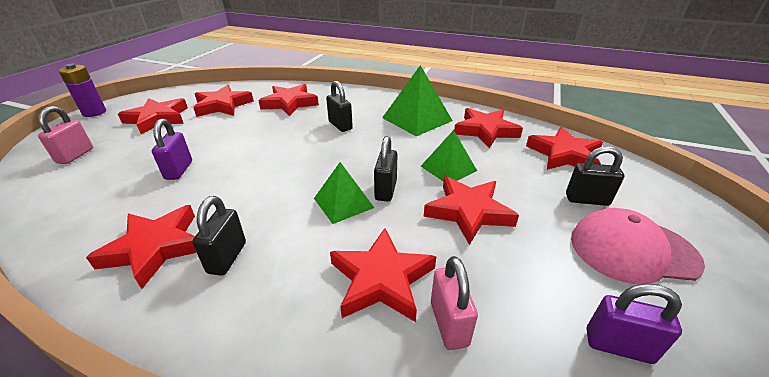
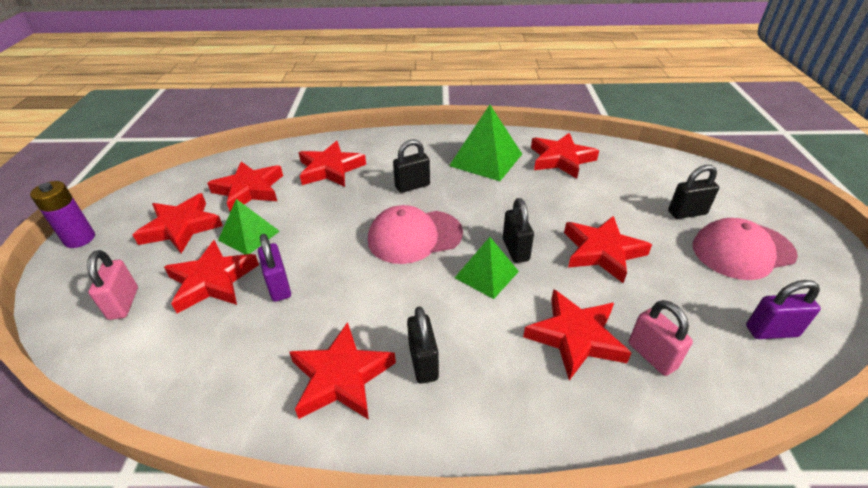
camera: 20 degrees left, 5 degrees up
(309, 160) = (414, 236): none -> pink cap
(340, 125) = (412, 186): black padlock -> black padlock turned 60 degrees counterclockwise
(448, 168) = (555, 210): green pyramid -> green pyramid (249, 235)
(564, 155) = (644, 170): red star -> red star (212, 280)

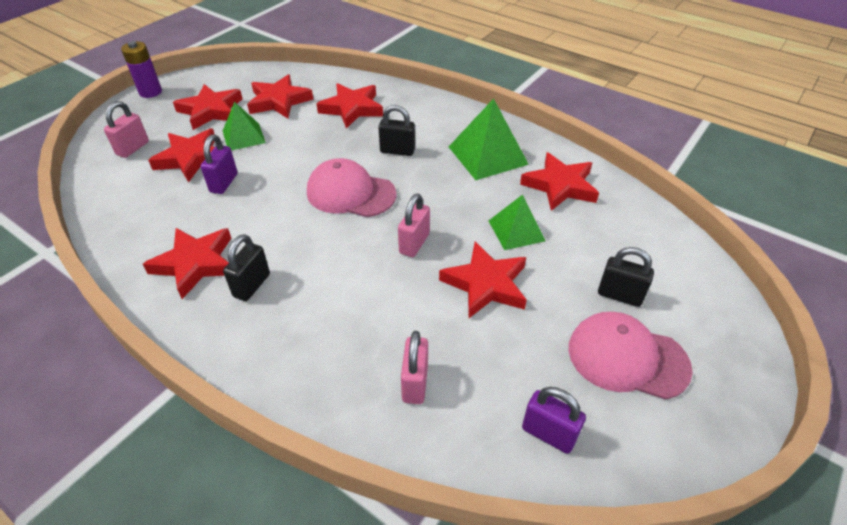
camera: 35 degrees right, 5 degrees up
(486, 274) = (368, 250): green pyramid -> green pyramid (516, 230)
(515, 250) = (414, 243): black padlock -> pink padlock
(575, 337) = (375, 333): red star -> none

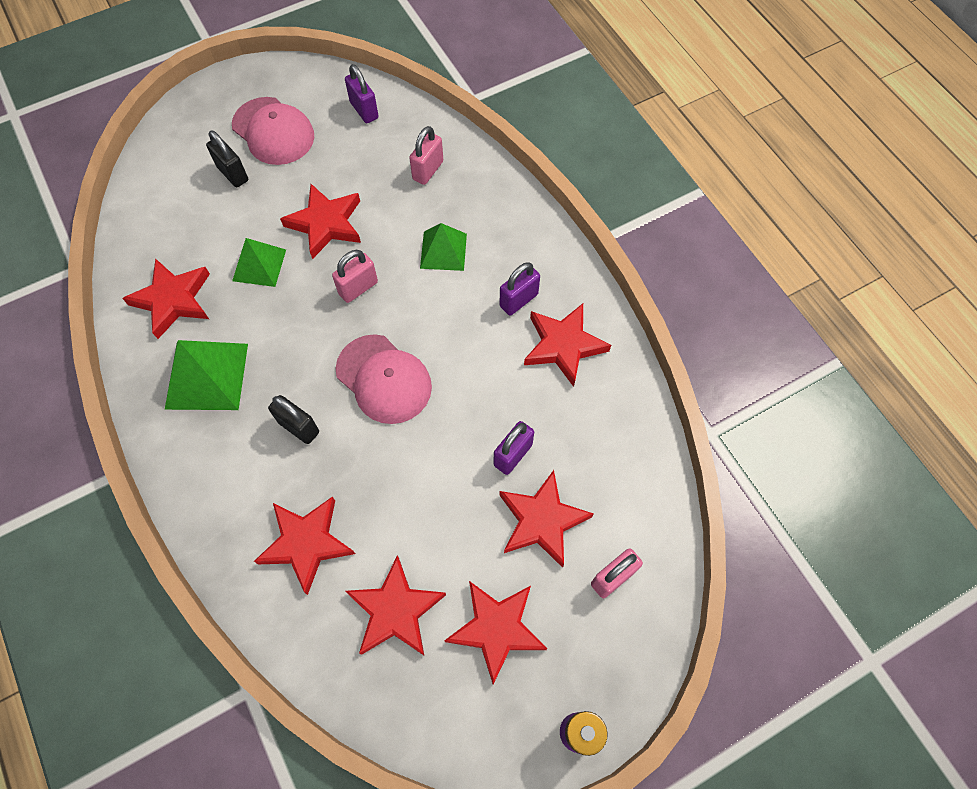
camera: 155 degrees left, 20 degrees up
(244, 136) = (467, 540): green pyramid -> green pyramid (443, 251)
(252, 285) = (518, 300): black padlock -> purple padlock

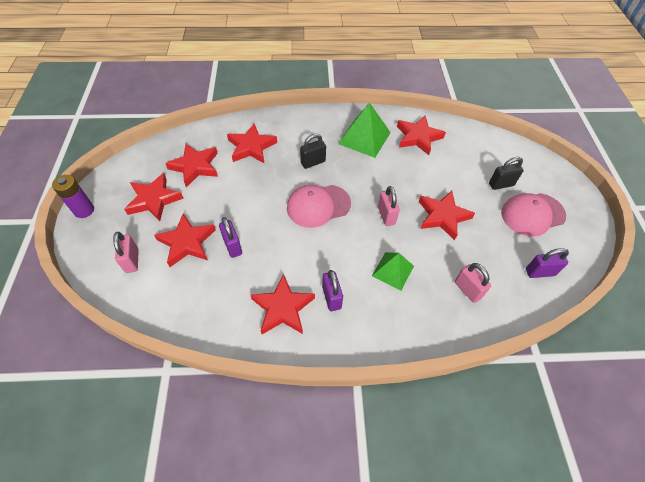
camera: 115 degrees right, 10 degrees down
(259, 265) = (425, 176): green pyramid -> none

